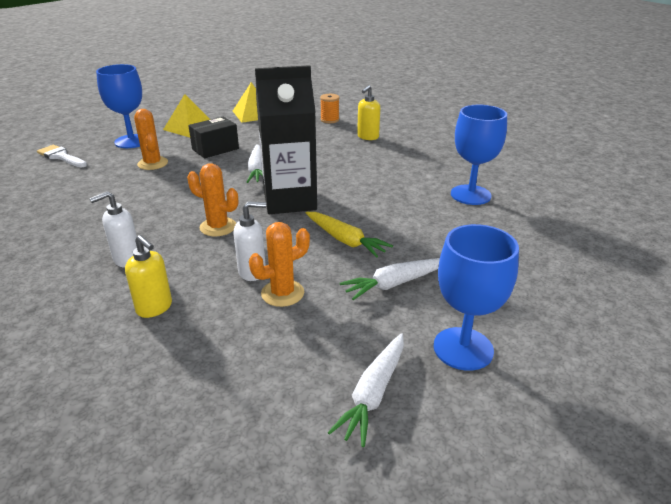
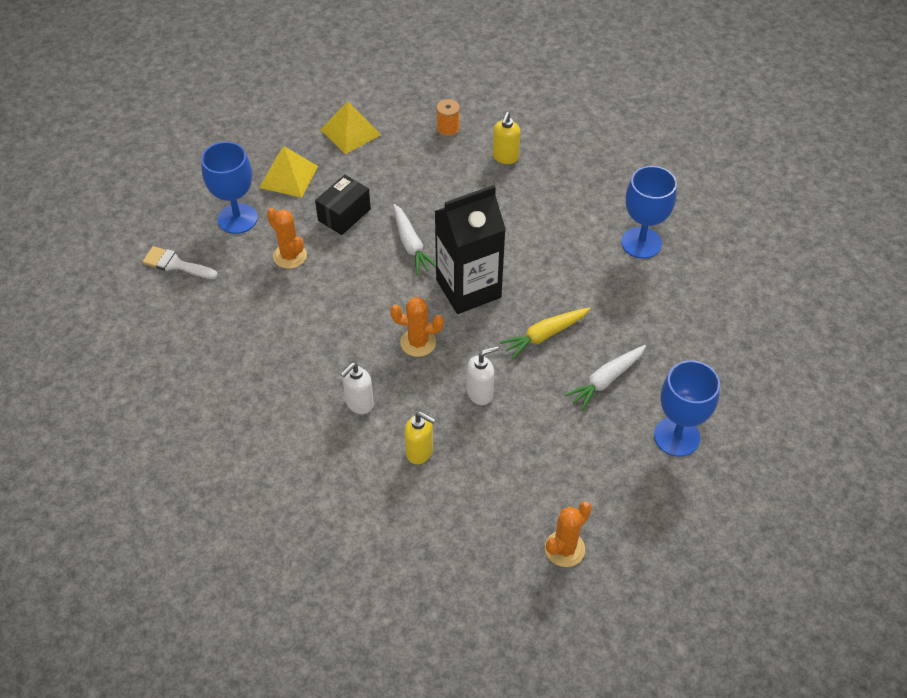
camera: 15 degrees left, 20 degrees up
(282, 293) = (517, 412): orange cactus -> orange cactus (564, 549)
(345, 240) = (544, 335): yellow carrot -> yellow carrot turned 120 degrees clockwise
(373, 394) = (624, 492): white carrot -> none

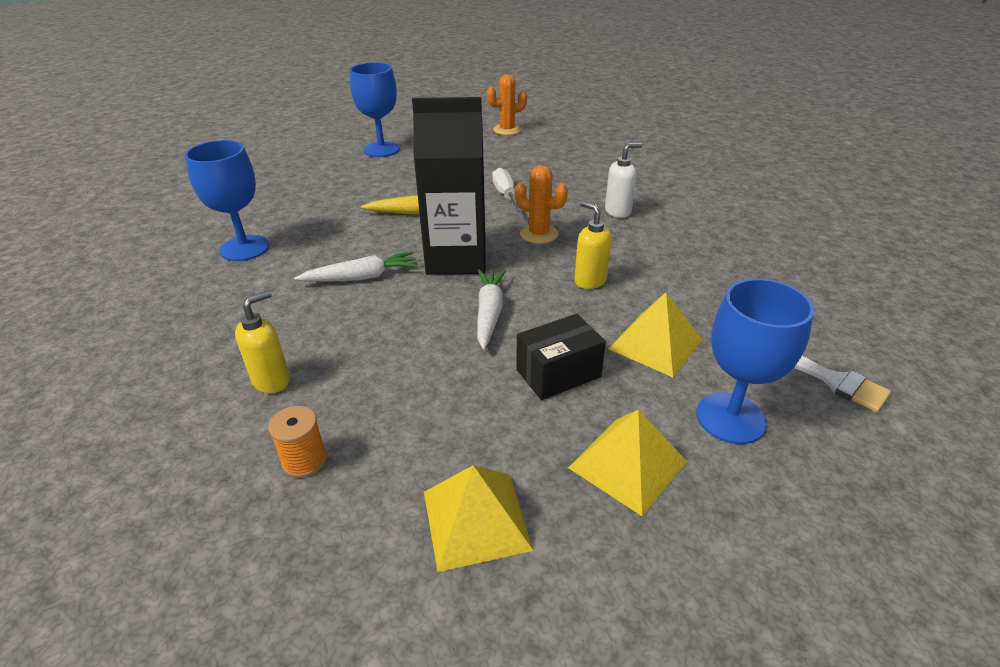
camera: 155 degrees left, 15 degrees down
(290, 256) = (655, 344): orange cactus -> yellow pyramid
(420, 452) = (579, 179): yellow soap dispenser -> yellow soap dispenser (590, 281)
(480, 393) = (506, 195): white soap dispenser -> white screwdriver
(606, 380) = (397, 180): white carrot -> white carrot (361, 277)

